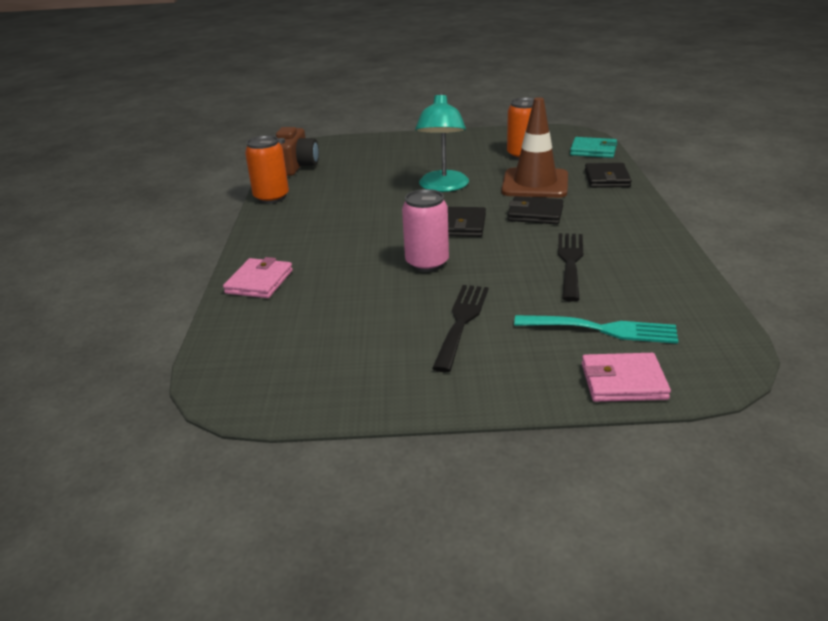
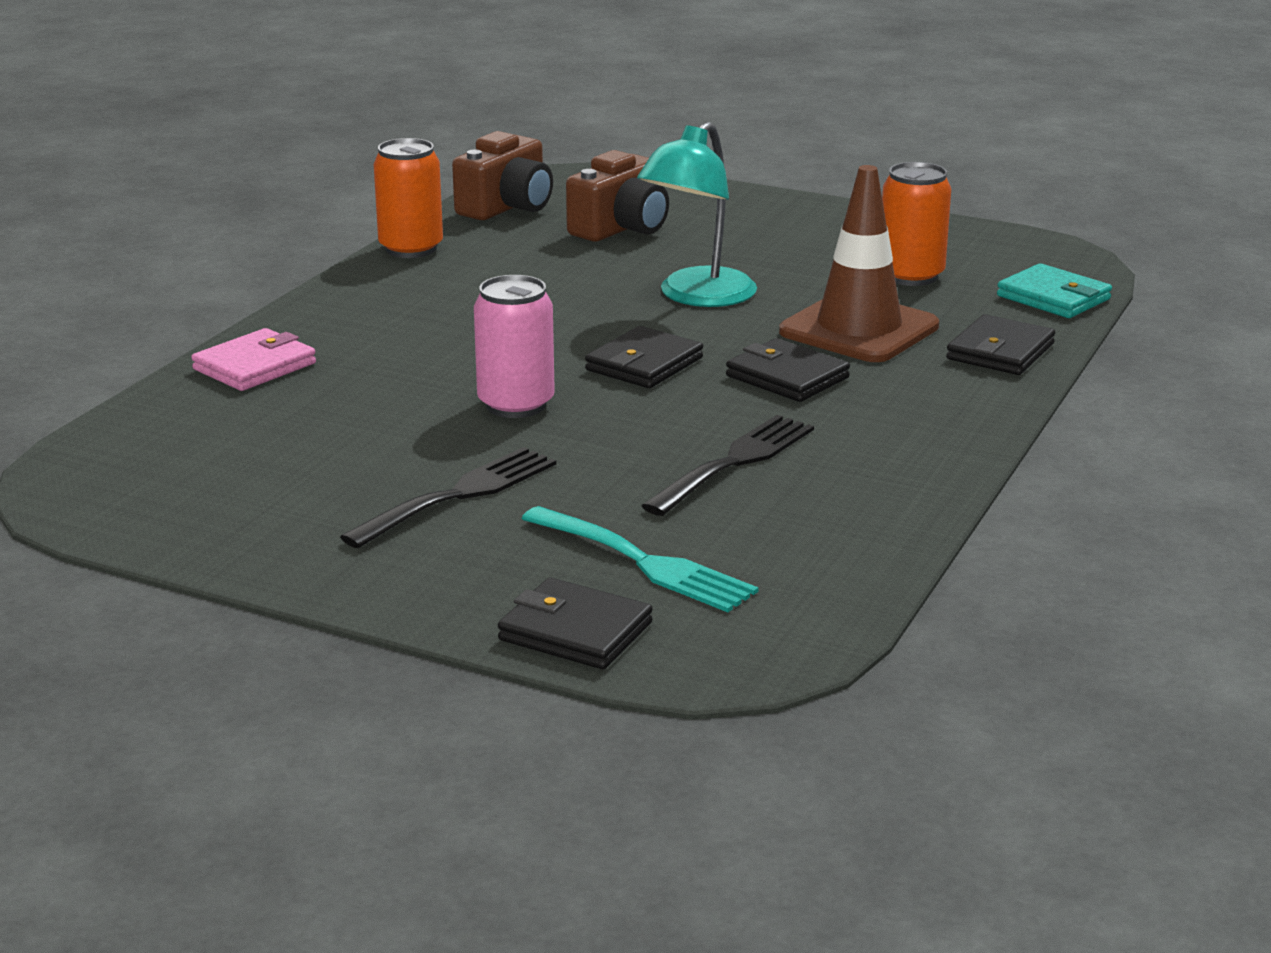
camera: 25 degrees right, 5 degrees down
(365, 164) = (621, 228): none -> brown camera
(623, 381) = (575, 631): pink wallet -> black wallet

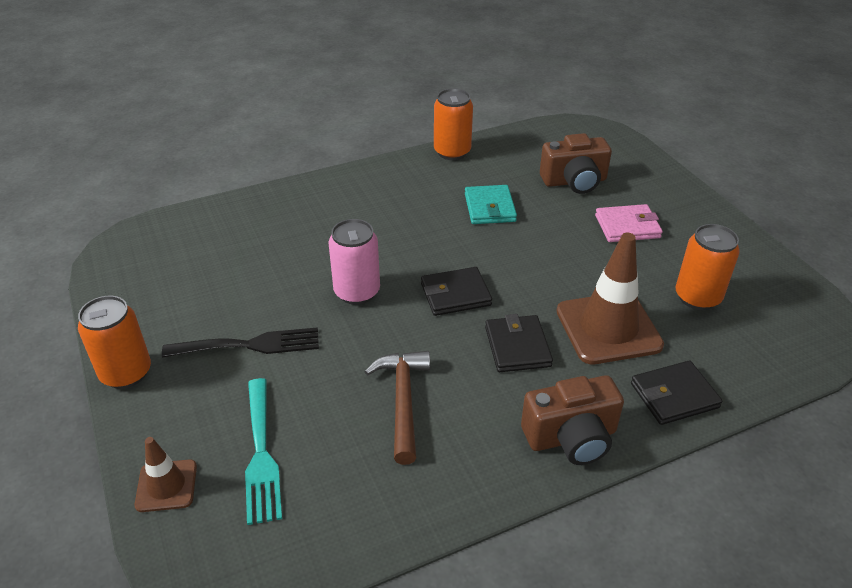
camera: 40 degrees right, 15 degrees up
(255, 366) = (285, 203): pink wallet -> pink wallet (627, 226)
(331, 581) = (126, 373): none -> orange can
(507, 207) = (535, 141): brown camera -> brown camera (571, 437)
(575, 631) = (166, 486): black wallet -> brown traffic cone
(697, 296) = (549, 254): turquoise lamp -> none
(734, 462) = (403, 401): black fork -> brown hammer
(1053, 297) = (772, 364): turquoise wallet -> turquoise wallet (489, 208)

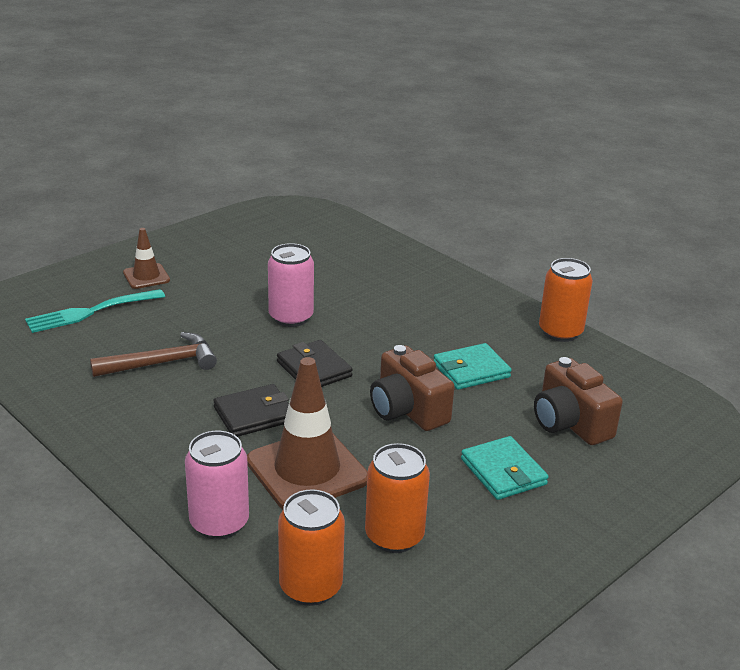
camera: 70 degrees right, 10 degrees down
(126, 373) = (155, 244): orange can -> orange can (311, 587)
(166, 486) = (54, 284): brown traffic cone -> brown traffic cone (146, 276)
(250, 345) = (203, 283): black fork -> none
(571, 437) = (143, 459): brown camera -> brown camera (407, 410)
(627, 226) = (503, 472): pink wallet -> turquoise wallet
(674, 395) = (219, 523): black wallet -> pink can

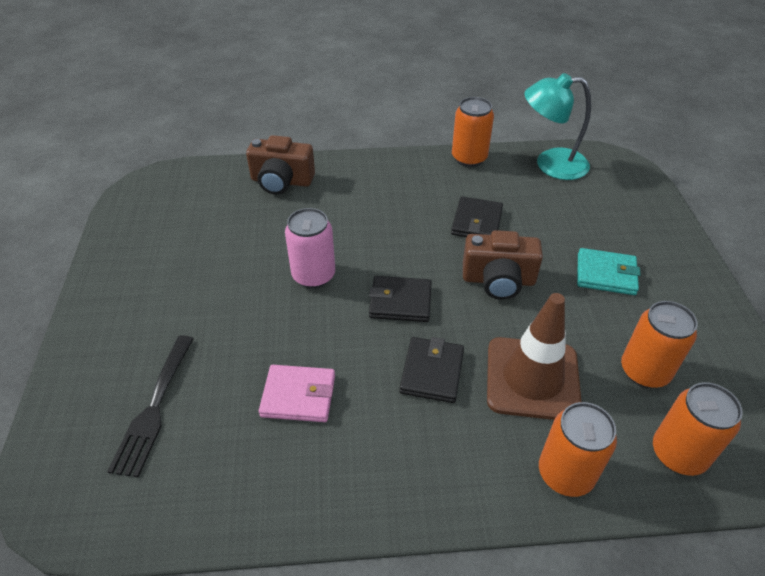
camera: 50 degrees left, 15 degrees up
(90, 312) = (154, 408): turquoise fork -> black fork
(146, 276) = (140, 334): brown traffic cone -> none
(162, 363) = (298, 396): brown hammer -> pink wallet
(219, 523) = (565, 473): pink can -> orange can
(471, 370) = (476, 222): turquoise wallet -> black wallet
(570, 423) = (574, 214): brown camera -> brown camera (281, 181)
(630, 382) = (550, 164): none -> turquoise lamp

